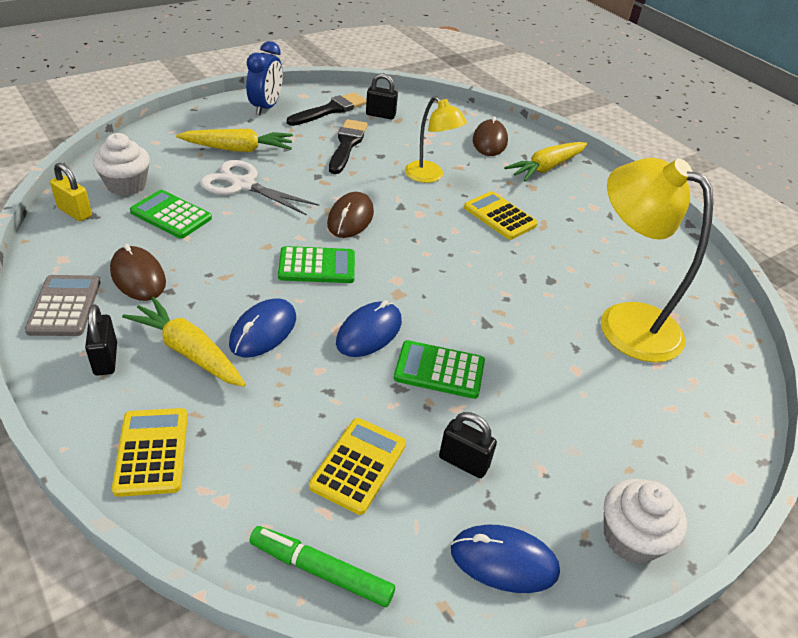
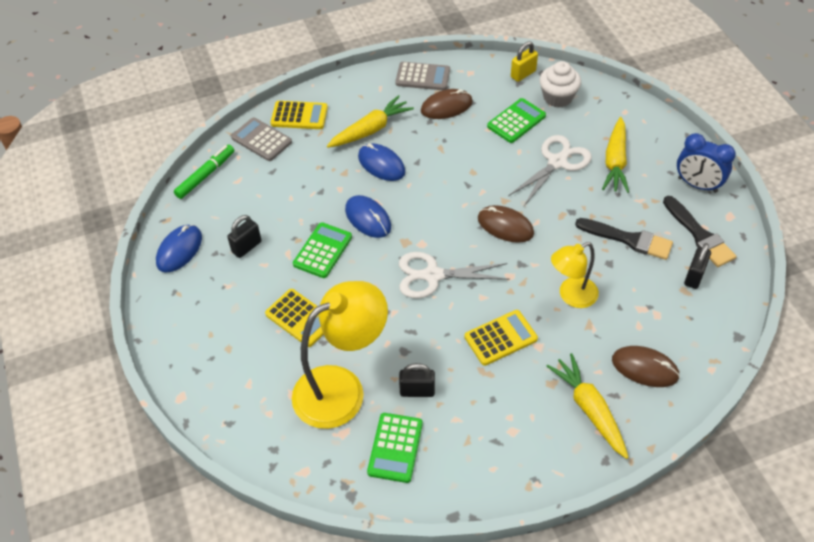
camera: 110 degrees right, 10 degrees up
(106, 359) = (372, 96): black padlock -> black padlock (417, 391)
(218, 498) = (261, 140): none -> grey calculator
(317, 266) = (445, 198): green calculator -> green calculator (395, 448)
(358, 465) = (261, 198): yellow calculator -> yellow calculator (300, 318)
(441, 267) = (433, 275): none -> white scissors
(631, 538) = (167, 315): white cupcake -> none

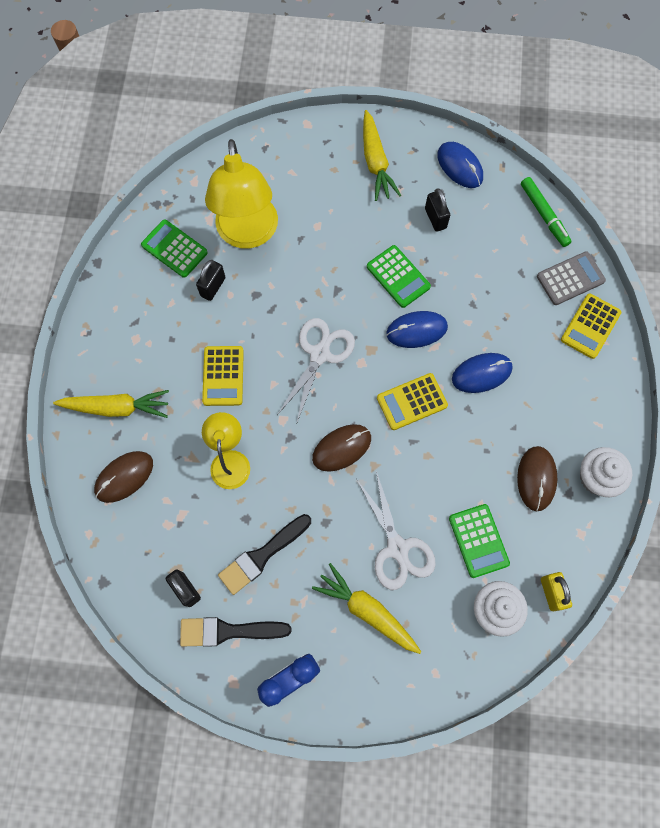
camera: 115 degrees right, 20 degrees up
(300, 318) = (334, 231): yellow calculator -> yellow calculator (412, 402)
(371, 130) = (536, 385): yellow carrot -> yellow carrot (375, 162)
(422, 77) = (597, 477): grey calculator -> white cupcake

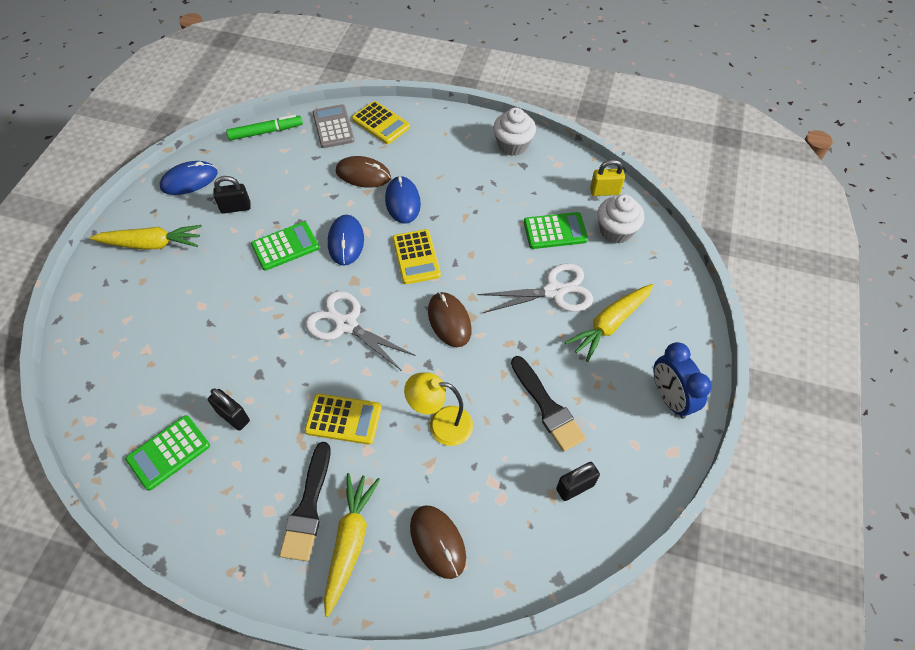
camera: 80 degrees left, 15 degrees down
(228, 631) = (622, 450): black brush -> black brush (308, 507)
(248, 234) = (182, 372): yellow lamp -> none
(536, 478) = (506, 183): brown mouse -> brown mouse (363, 174)

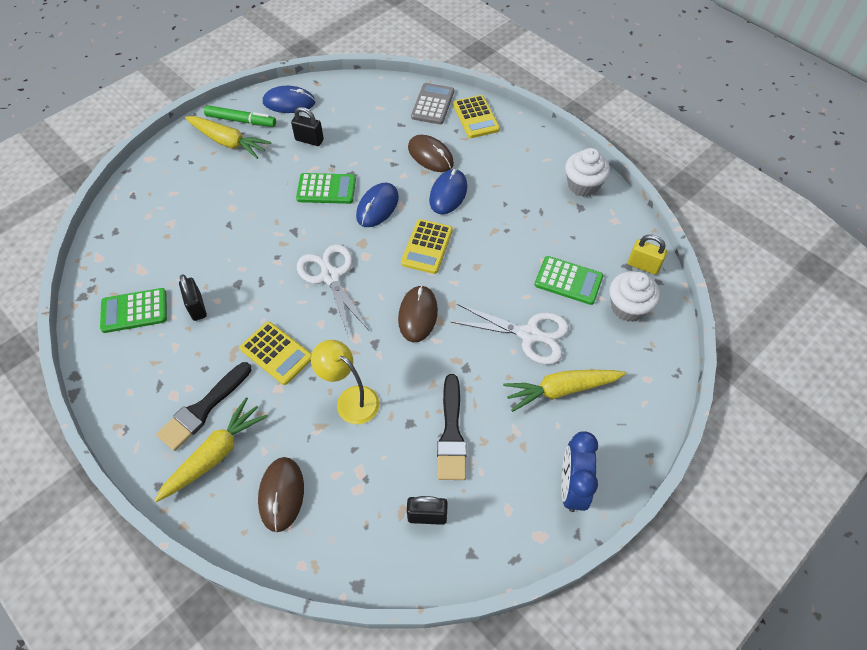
camera: 30 degrees right, 0 degrees up
(266, 132) = (374, 86): green marker -> green marker (241, 121)

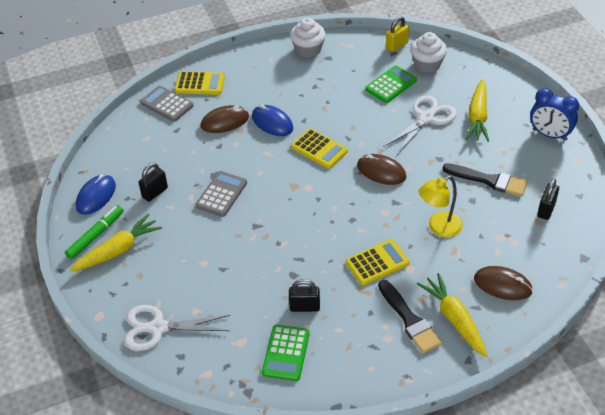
camera: 65 degrees left, 10 degrees down
(326, 189) = (221, 194): green calculator -> grey calculator
(330, 276) = (318, 213): white scissors -> white scissors (158, 328)
(377, 207) = (261, 167): blue mouse -> none

